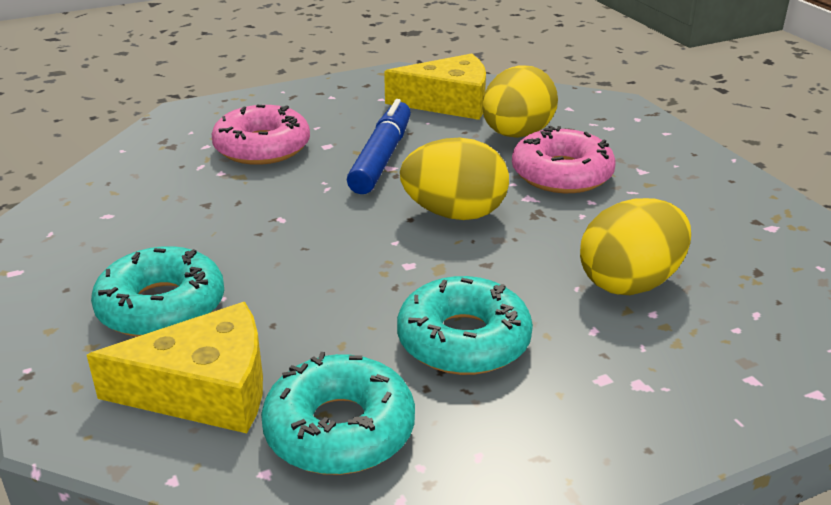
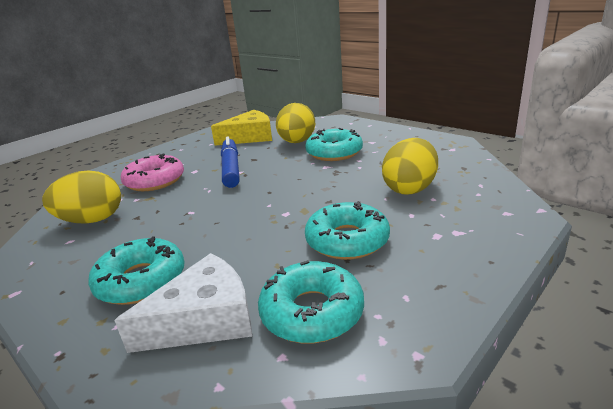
camera: 20 degrees left, 5 degrees down
(205, 389) = (204, 319): yellow cheese -> white cheese
(454, 214) = (292, 183): yellow egg -> yellow egg (92, 220)
(561, 174) = (334, 152): pink donut -> turquoise donut

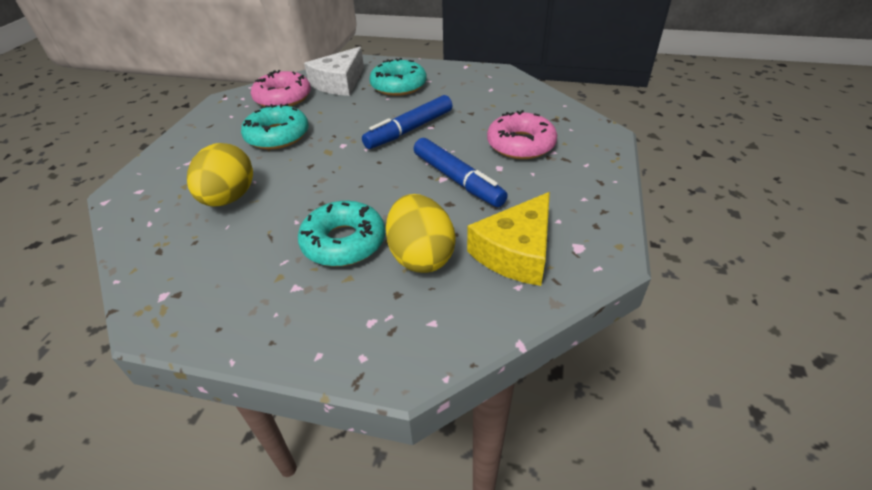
camera: 150 degrees right, 15 degrees up
(92, 220) = (503, 102): yellow egg -> none
(212, 212) = (409, 130): none -> blue marker
(312, 312) = (283, 98): turquoise donut -> pink donut

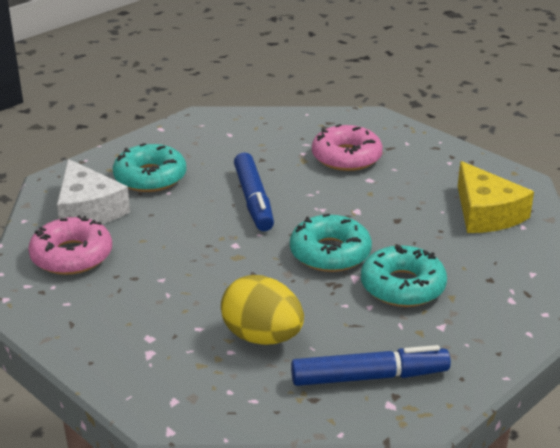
camera: 60 degrees left, 10 degrees down
(277, 136) = (164, 280): turquoise donut -> turquoise donut (330, 253)
(421, 256) = (455, 255): yellow egg -> none
(457, 180) = (367, 204): blue marker -> blue marker (369, 377)

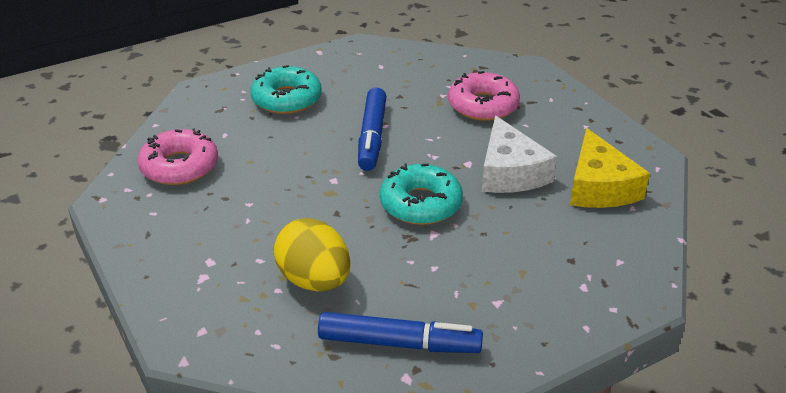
camera: 15 degrees right, 5 degrees up
(88, 210) = (215, 123): white cheese -> white cheese (510, 172)
(402, 286) = (477, 252): turquoise donut -> none

